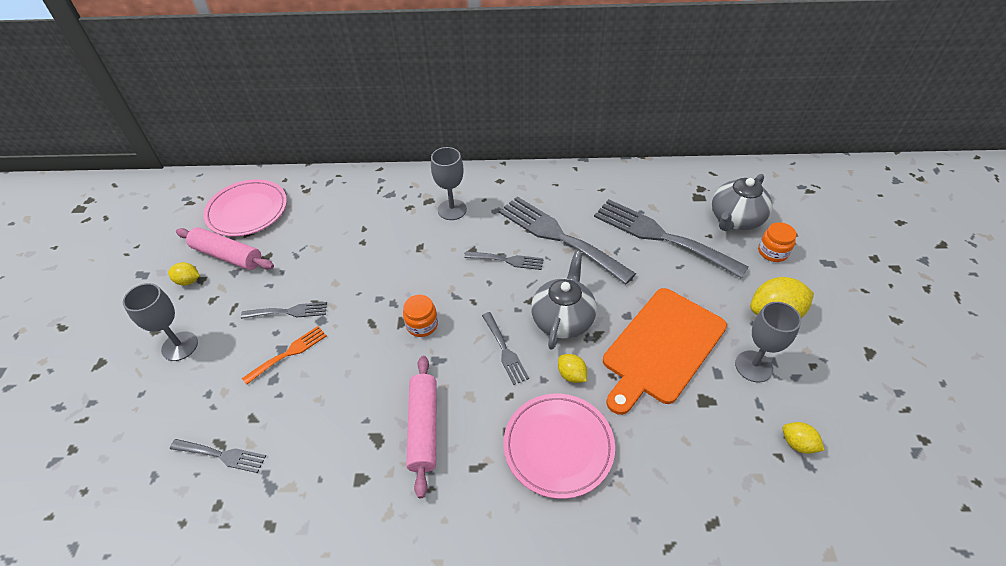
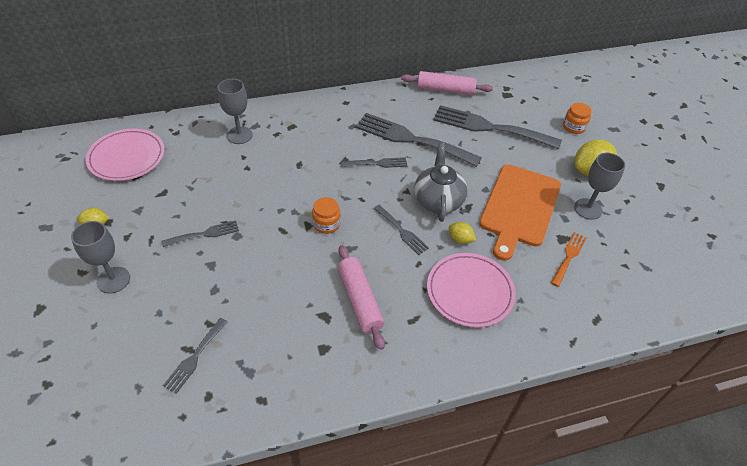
camera: 20 degrees left, 0 degrees up
(222, 455) = (195, 357): grey fork -> grey fork turned 120 degrees clockwise
(227, 255) = (125, 198): pink rolling pin -> pink rolling pin (445, 90)
(289, 353) = (219, 266): orange fork -> orange fork (569, 256)
(452, 210) = (315, 131): grey goblet -> grey goblet (239, 135)
(735, 219) = (539, 107): grey teapot -> none
(797, 444) = (634, 255): yellow lemon -> none

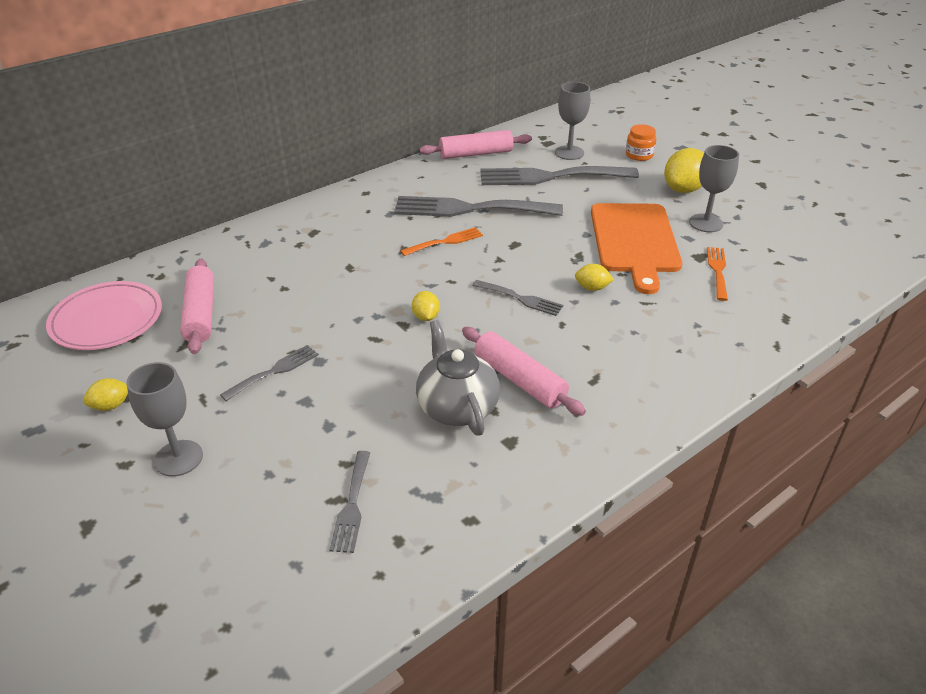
camera: 20 degrees left, 10 degrees down
(184, 172) = (201, 314): none -> pink rolling pin
(239, 135) = (251, 257): grey goblet -> grey goblet (569, 153)
(326, 224) = (426, 317): orange jar -> yellow lemon
(377, 163) = (445, 242): grey fork -> orange fork
(438, 200) = (541, 258): grey teapot -> grey teapot (457, 407)
(470, 292) = (637, 333): pink plate -> none

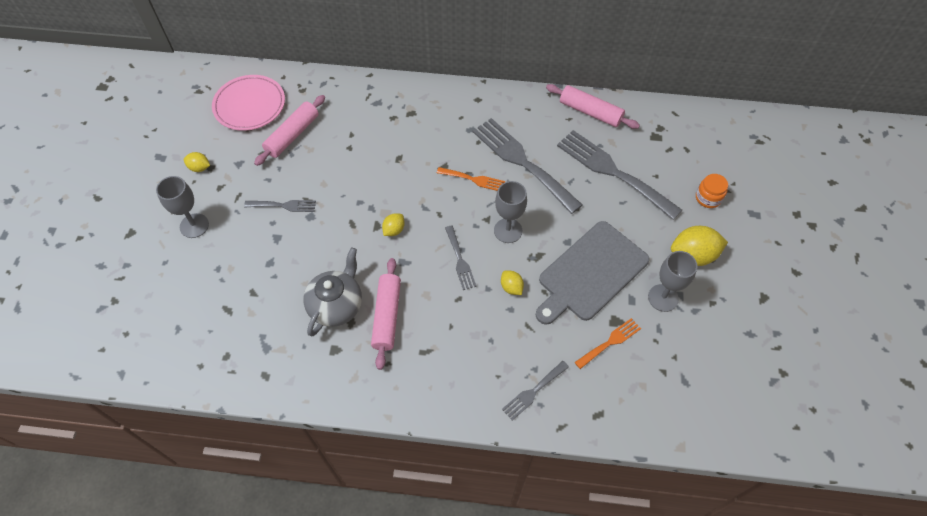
camera: 45 degrees right, 20 degrees up
(352, 505) = (229, 319): grey fork -> grey fork (533, 392)
(569, 153) = (658, 158): grey goblet -> grey goblet (508, 230)
(634, 241) = (590, 273): orange cutting board -> grey cutting board

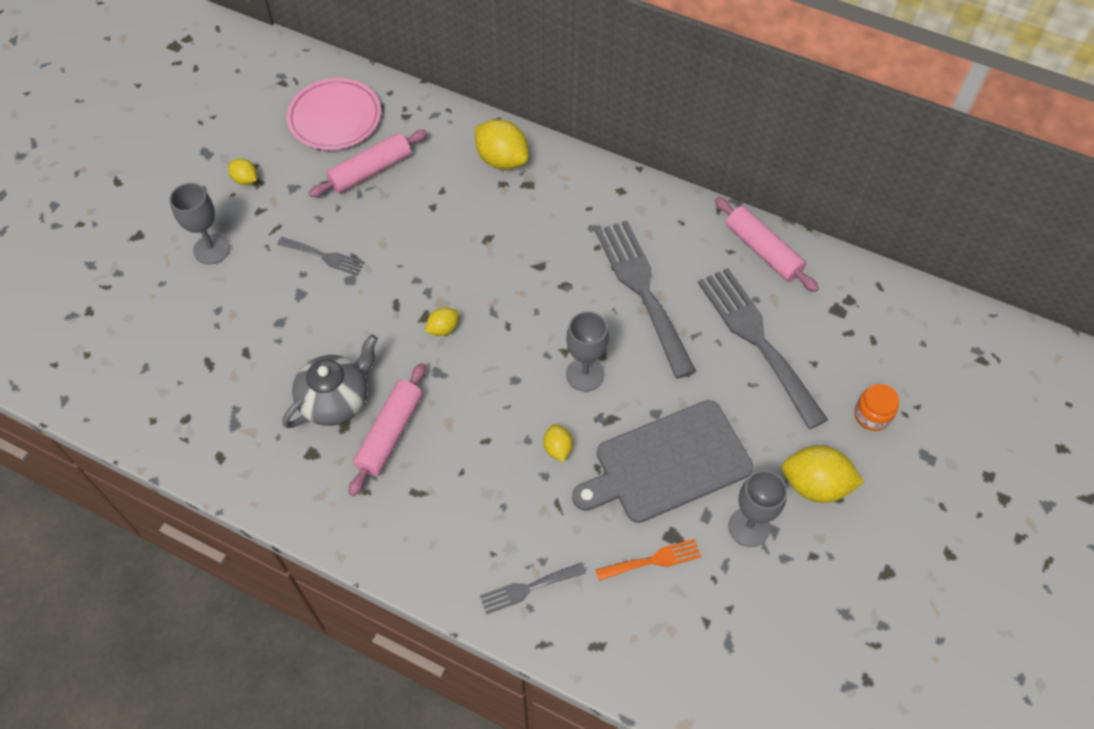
camera: 20 degrees right, 0 degrees up
(385, 101) = (502, 160): none -> yellow lemon
(460, 260) = (508, 393): grey fork -> none
(474, 179) = (570, 295): orange fork -> none

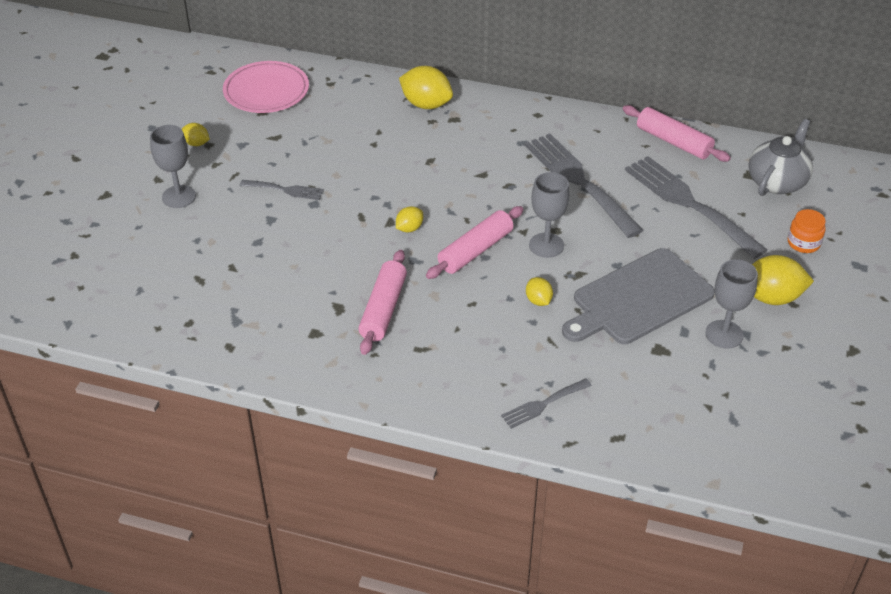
camera: 10 degrees left, 15 degrees down
(336, 400) = (326, 291): grey teapot -> grey teapot (777, 182)
(370, 171) = (310, 125): pink rolling pin -> pink rolling pin (475, 250)
(653, 560) = (648, 369): orange fork -> none

